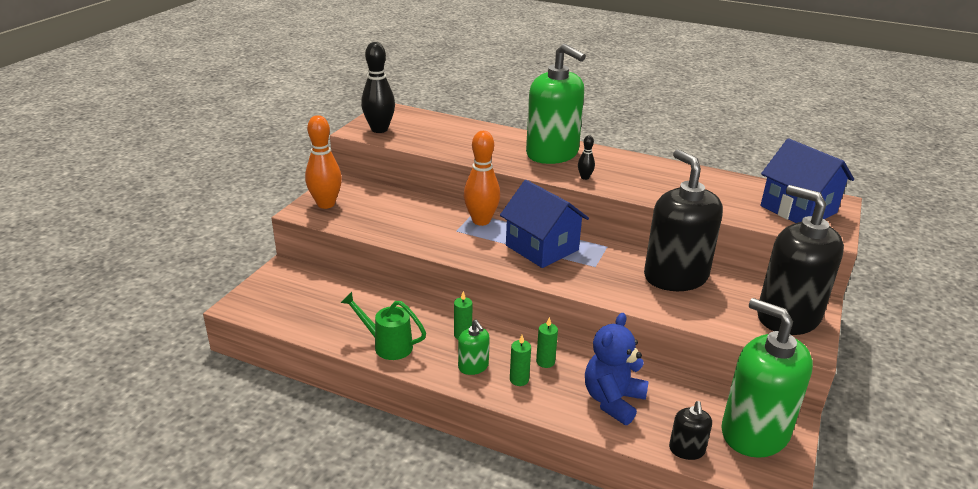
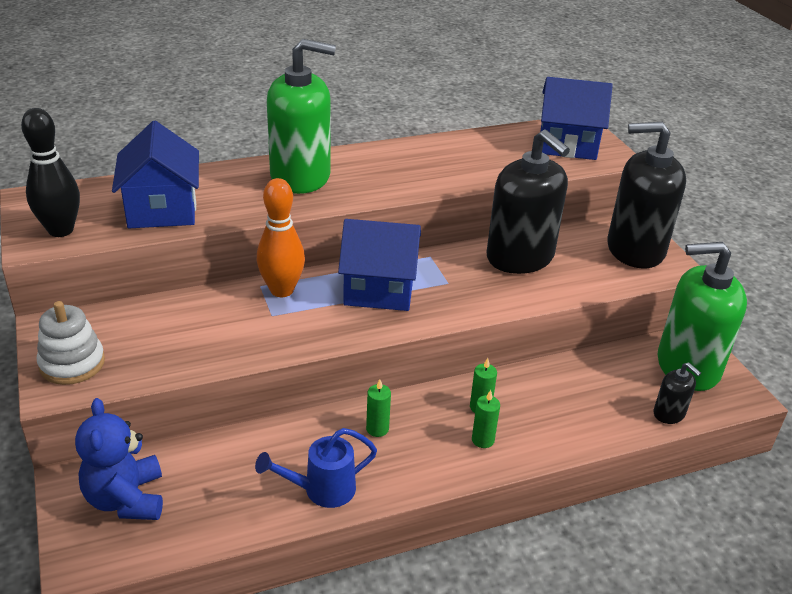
camera: 45 degrees left, 5 degrees up
(326, 204) = (72, 363): orange bowling pin -> white stacking toy
(387, 345) = (322, 490): green watering can -> blue watering can
(444, 139) = (162, 209): none -> blue house
(473, 366) = (429, 455): green soap dispenser -> none
(585, 177) = (368, 190): black bowling pin -> none
(613, 401) = (573, 407): blue teddy bear -> blue teddy bear (126, 499)
(675, 276) = (520, 257): black soap dispenser -> black soap dispenser turned 150 degrees counterclockwise

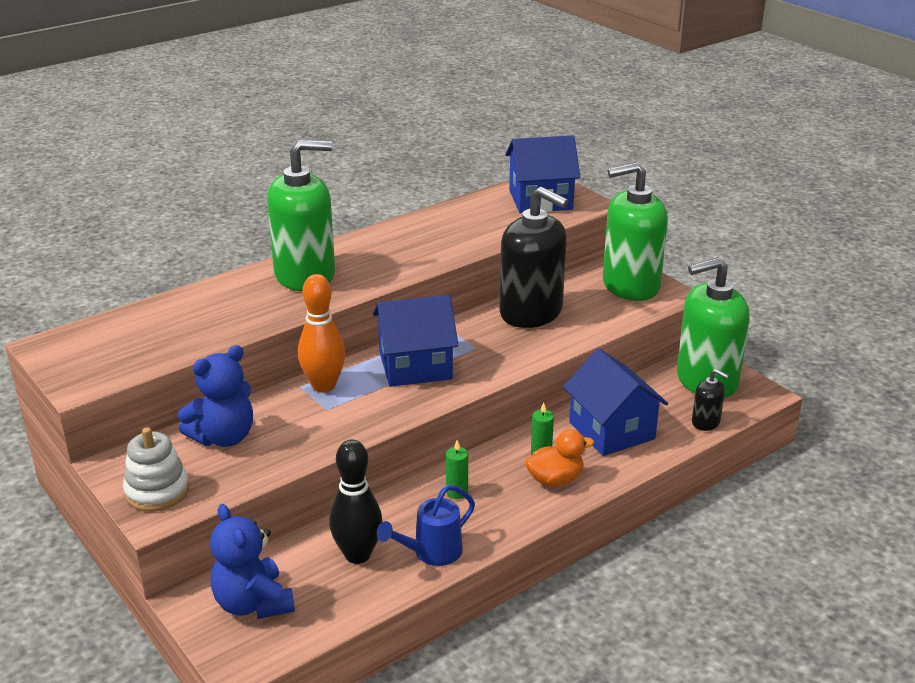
camera: 15 degrees left, 5 degrees down
(61, 230) = (97, 368): black bowling pin -> black bowling pin (357, 555)
(162, 209) = (187, 330): blue house -> blue house (611, 430)
(162, 322) = (223, 437): none -> blue teddy bear
(483, 440) = (555, 479): green candle -> orange duck
(635, 249) = (630, 285): black soap dispenser -> green soap dispenser

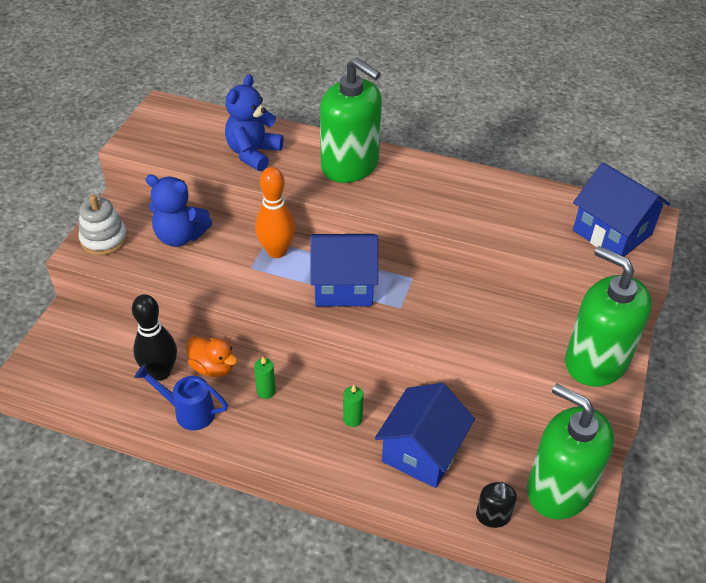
camera: 55 degrees right, 15 degrees up
(253, 603) = (81, 346): blue teddy bear -> blue teddy bear (253, 153)
(415, 366) = (343, 286): blue house -> blue house turned 45 degrees counterclockwise
(531, 312) = (484, 316): black soap dispenser -> none
(555, 479) = (326, 444): orange duck -> orange duck (213, 367)

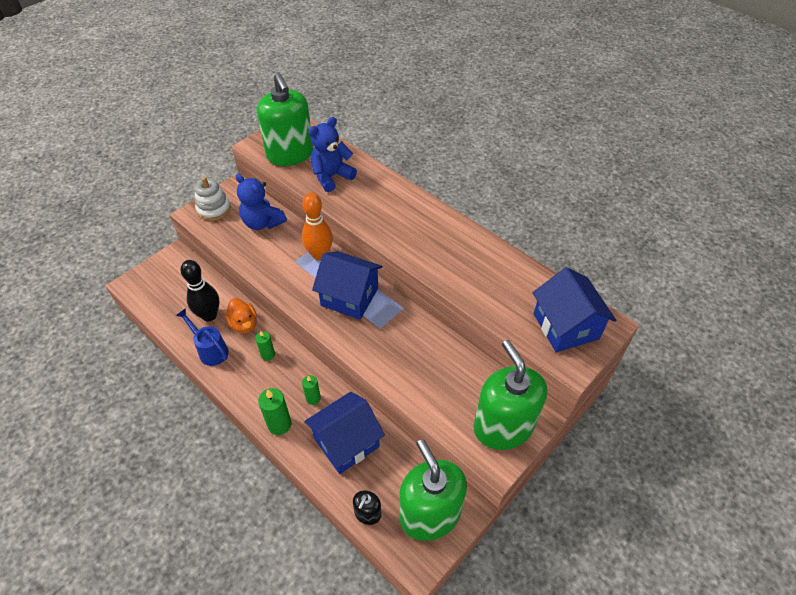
camera: 25 degrees right, 5 degrees up
(330, 462) = (279, 424): none -> green candle
(350, 165) = (394, 206): green soap dispenser -> green soap dispenser (290, 154)

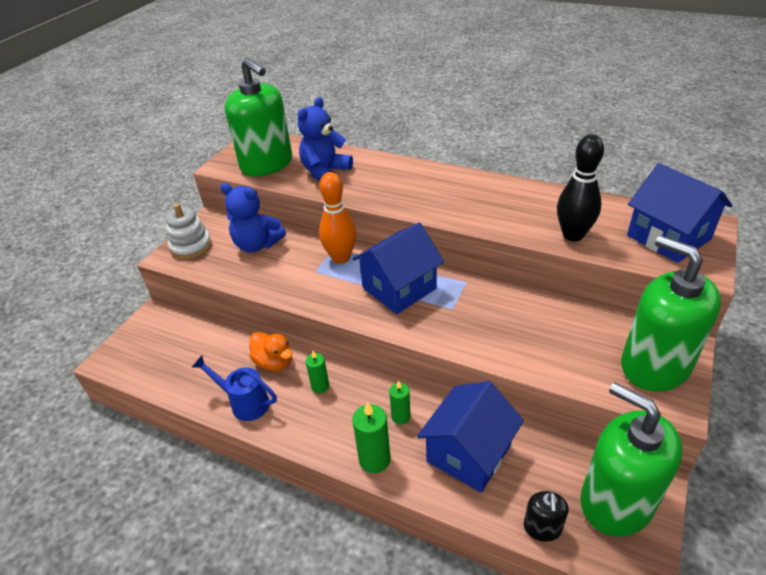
camera: 15 degrees left, 10 degrees down
(209, 315) = (225, 365): black bowling pin -> black bowling pin (573, 235)
(349, 297) = (399, 288): blue house -> blue house turned 45 degrees counterclockwise

